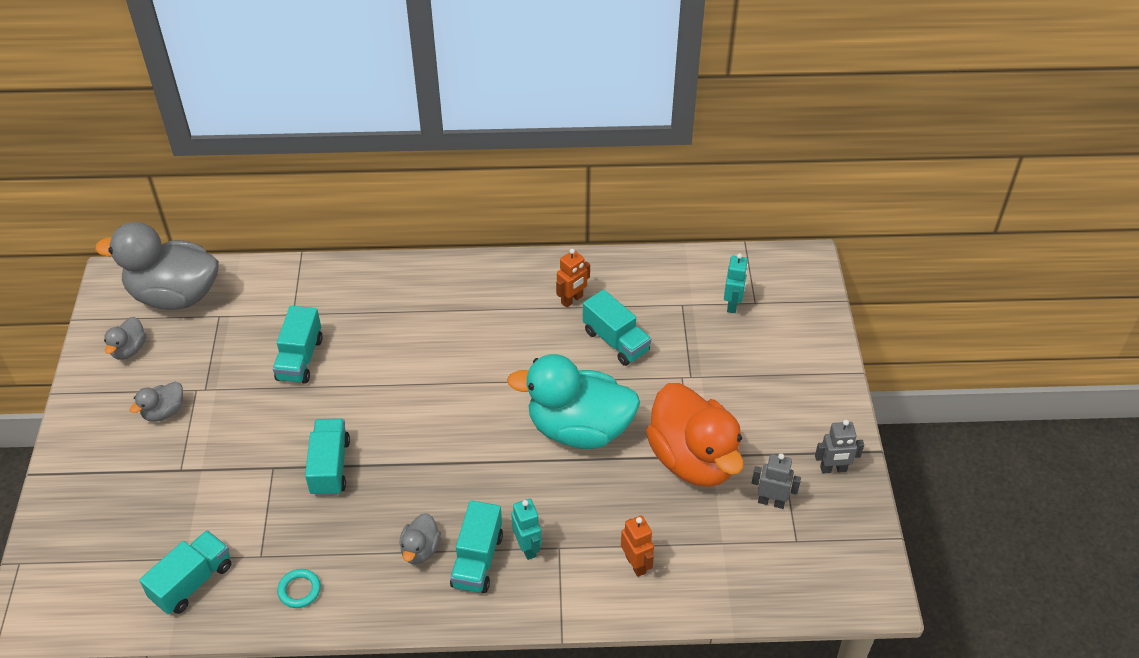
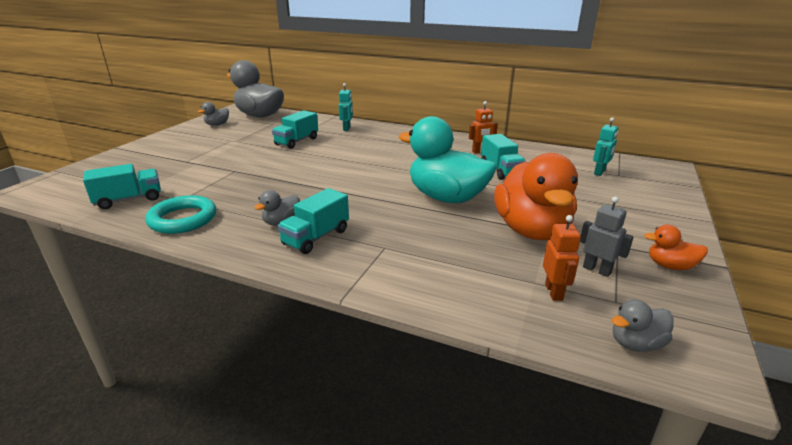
camera: 25 degrees right, 20 degrees down
(164, 412) = (206, 143): grey duck -> grey duck (636, 343)
(299, 590) = (183, 219): turquoise ring -> turquoise ring, size x1.92
(330, 467) = (266, 177): turquoise truck -> none
(527, 547) = (360, 241): turquoise robot -> turquoise robot (347, 128)
(636, 564) = (443, 273): orange robot -> orange robot (554, 292)
(833, 469) = (670, 266): grey robot -> orange duck

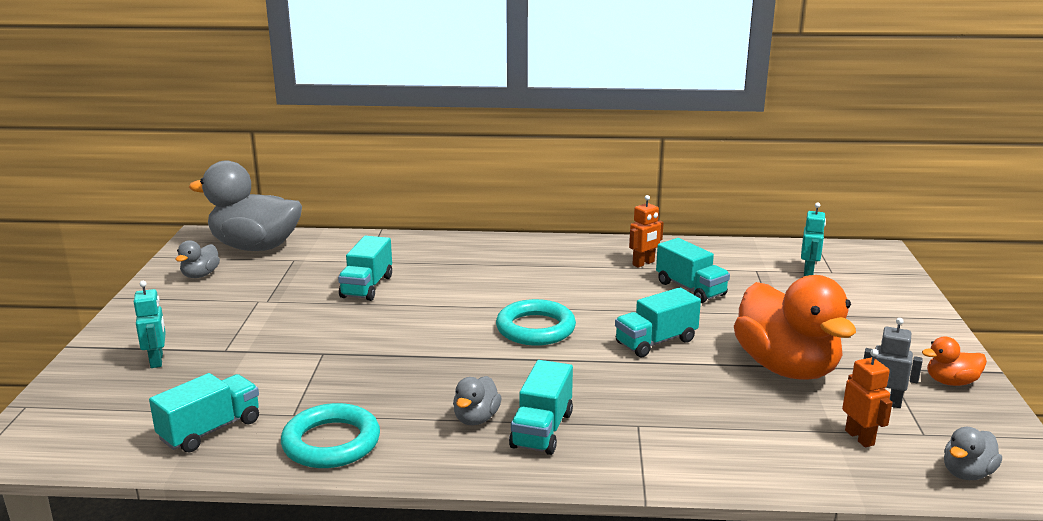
camera: 20 degrees left, 5 degrees down
(347, 128) = (422, 251): turquoise robot -> turquoise robot (157, 361)
(373, 177) = (535, 328): none -> turquoise ring
(446, 198) = (656, 342): turquoise duck -> turquoise truck

